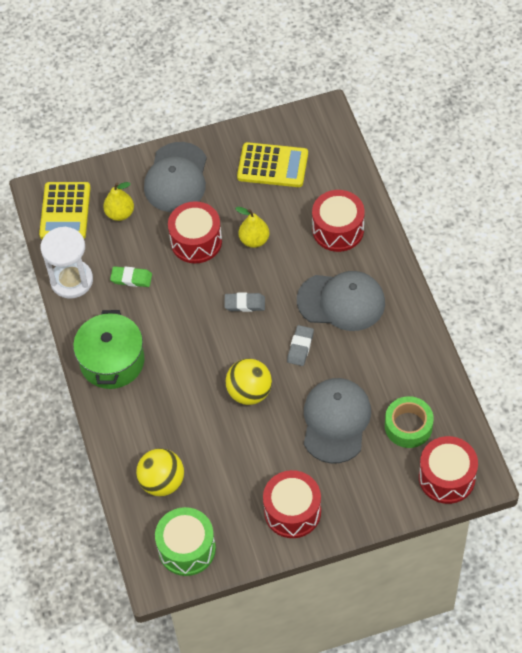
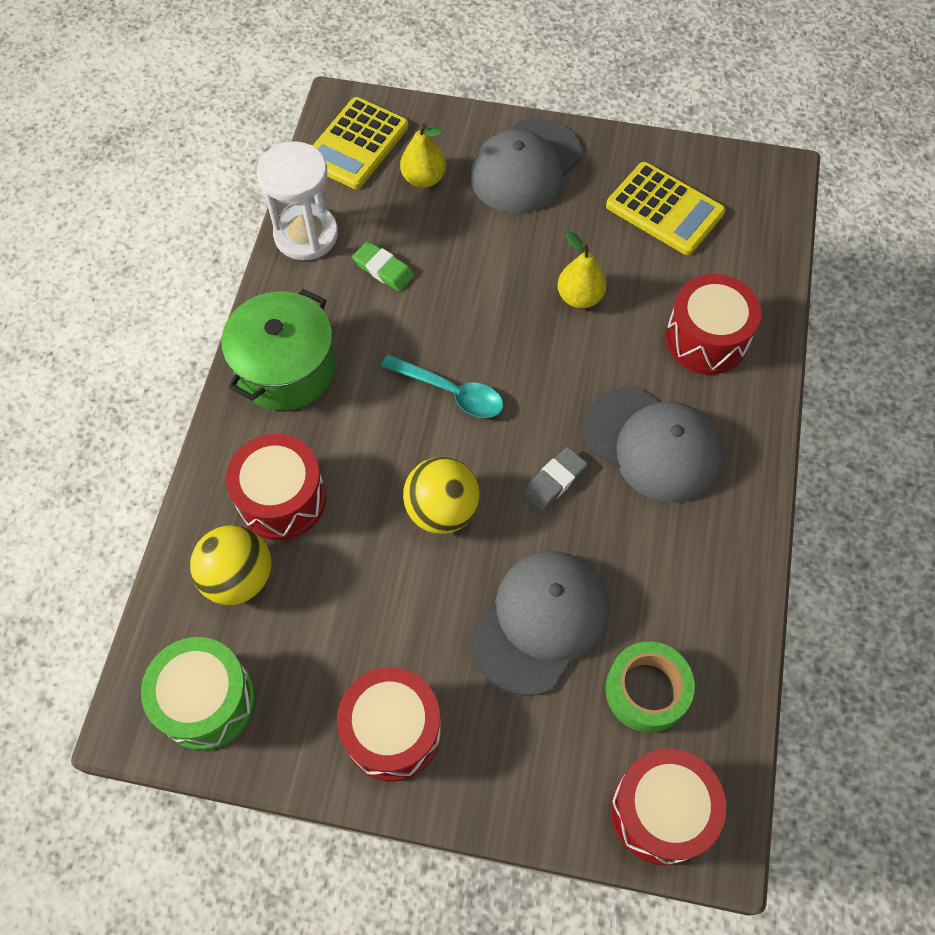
camera: 25 degrees right, 5 degrees up
(196, 241) = (500, 261): red drum -> red drum (282, 499)
(215, 328) = (451, 392): none -> turquoise spoon
(245, 304) = (513, 379): grey eraser -> none

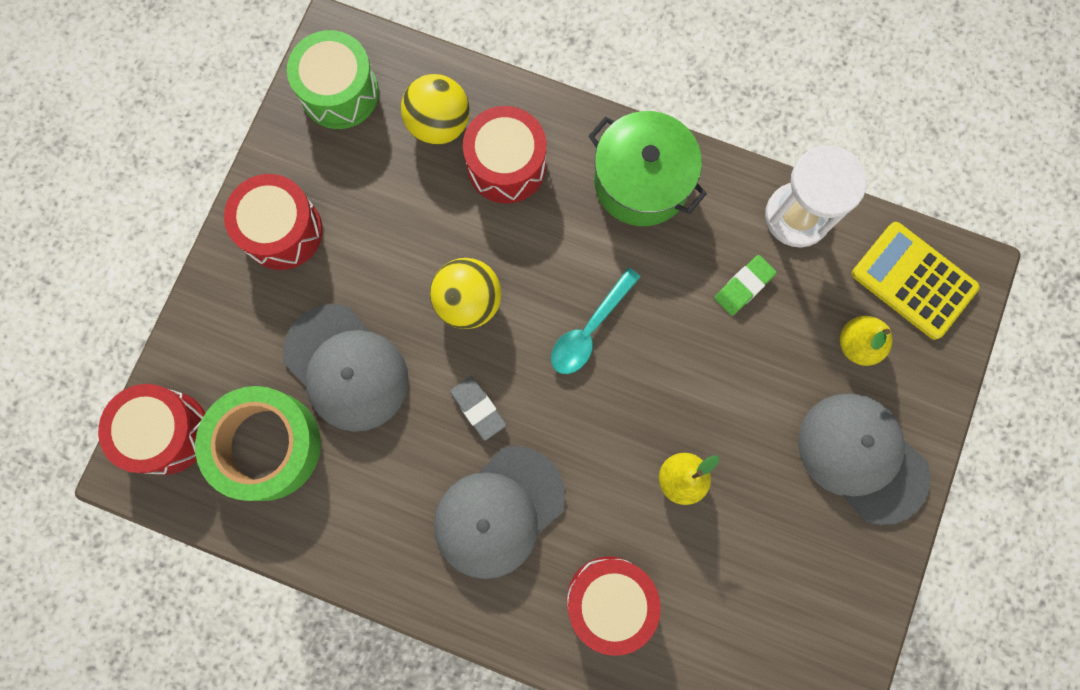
camera: 100 degrees right, 15 degrees up
(646, 690) = (266, 445): green tape -> green tape, size x1.50
(664, 209) = (783, 601): yellow calculator -> none

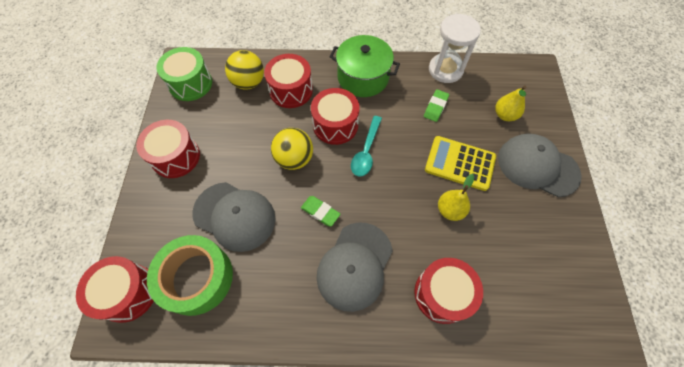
camera: 20 degrees left, 15 degrees down
(478, 408) = (320, 212): grey eraser -> green eraser
(558, 261) = (335, 125): none -> red drum
(913, 281) = (514, 80): yellow calculator -> yellow calculator (460, 163)

